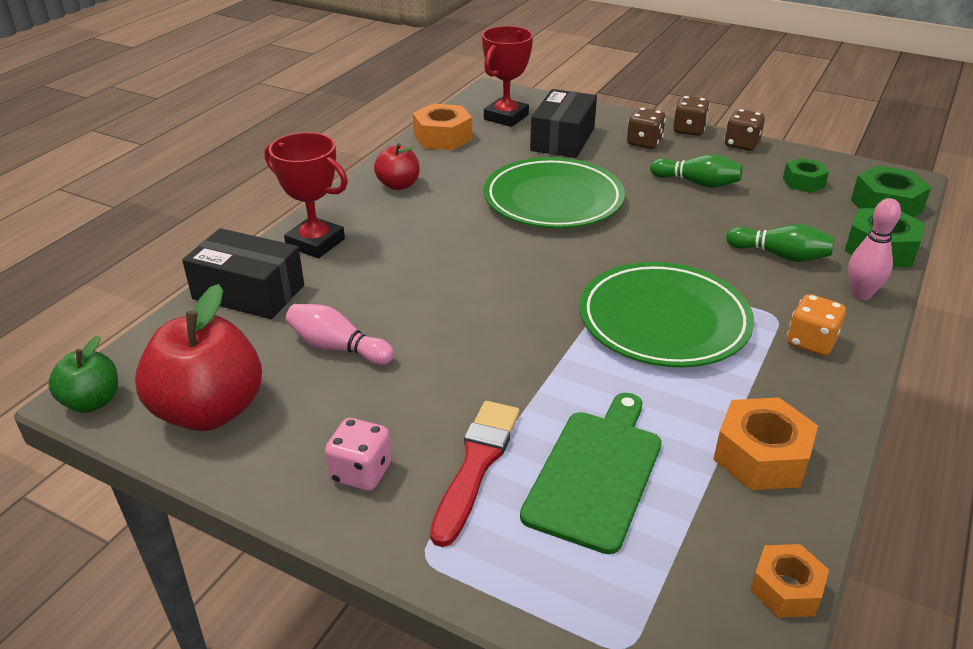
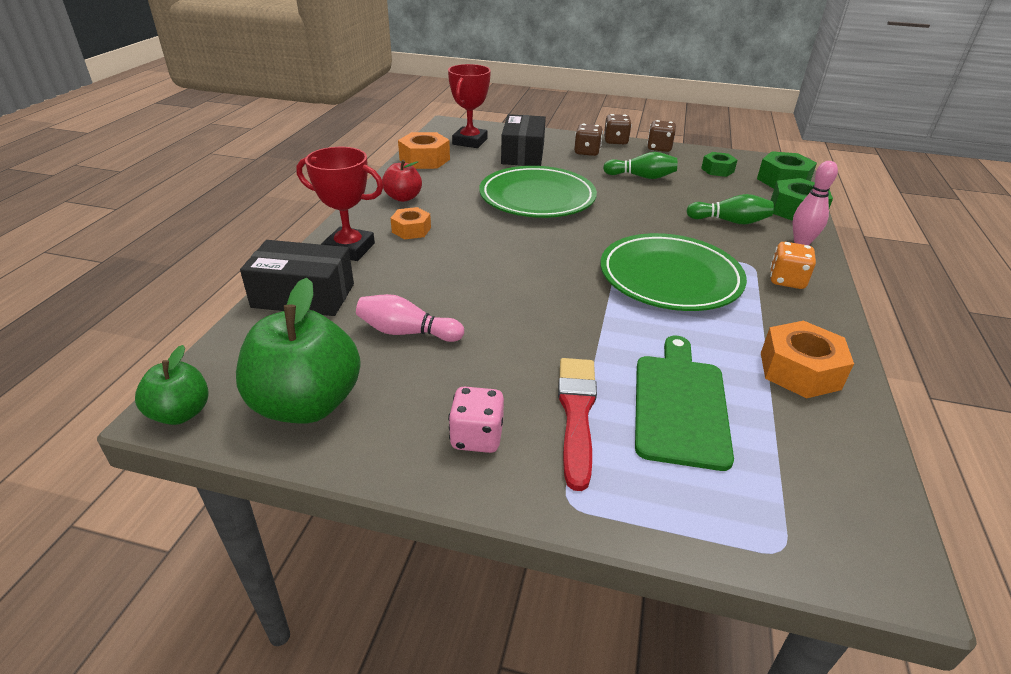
camera: 15 degrees left, 0 degrees up
(209, 411) = (307, 404): red apple -> green apple
(786, 589) = (877, 473): orange nut -> orange nut (411, 230)

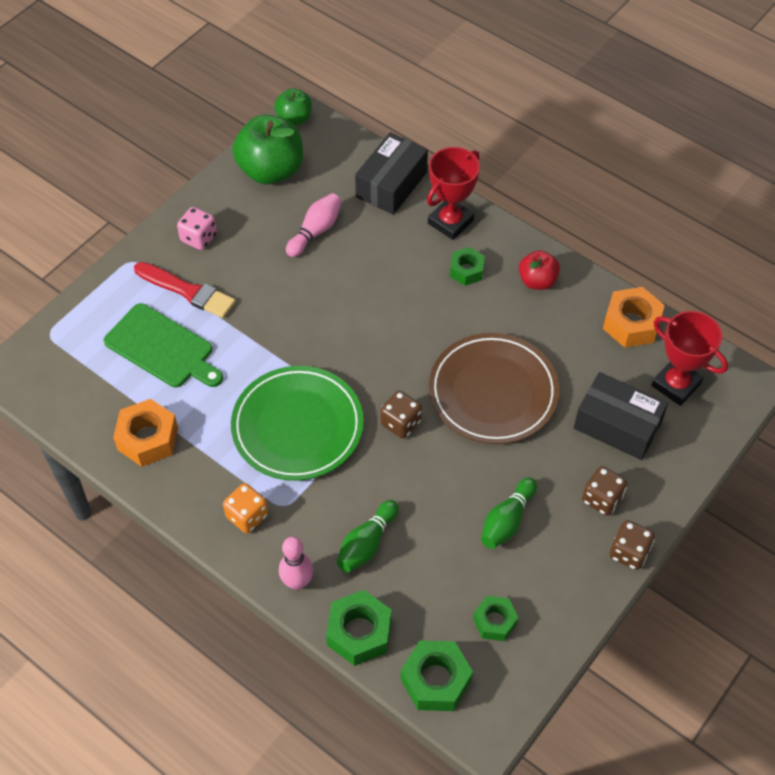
camera: 115 degrees right, 20 degrees up
(411, 230) = (466, 270): orange nut -> green nut
(537, 198) = (493, 392): green plate -> brown plate
(659, 148) = (588, 594): brown dice -> brown dice (400, 423)

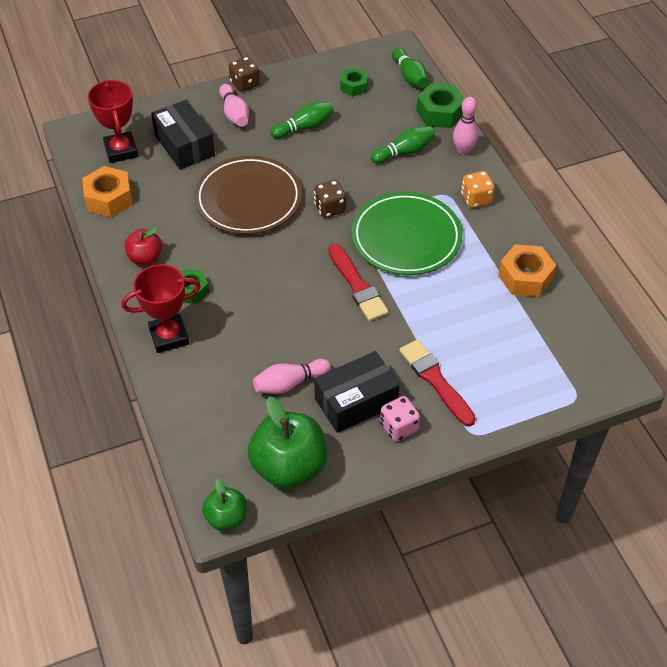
camera: 150 degrees left, 5 degrees down
(162, 348) = (482, 341): green cutting board -> none
(315, 348) = (357, 285): none -> red brush
(391, 184) = (189, 396): black box -> black box (356, 401)
(435, 680) = (409, 76): green nut -> green bowling pin
(602, 499) = (234, 114): brown dice -> pink bowling pin

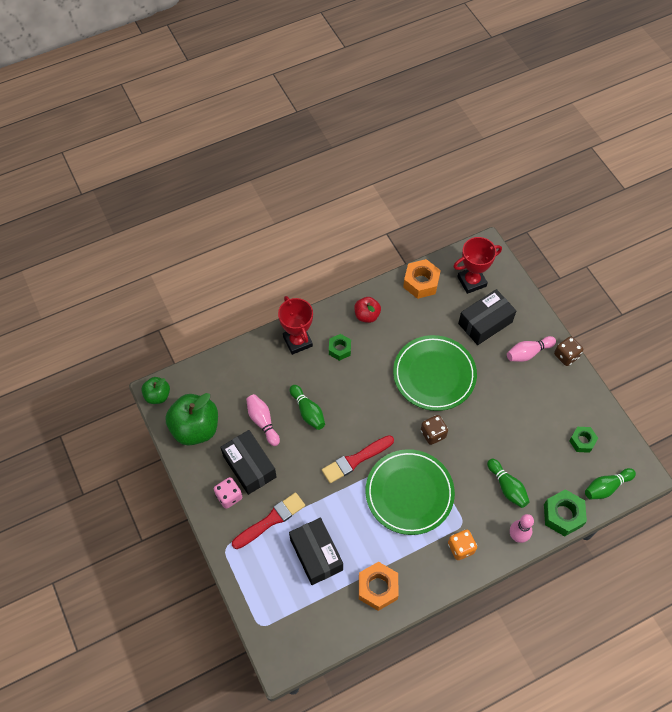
camera: 85 degrees right, 10 degrees up
(248, 199) = (434, 375): brown plate -> green plate
(304, 127) = (522, 406): green bowling pin -> green bowling pin (308, 411)
(483, 334) = (316, 555): none -> black box

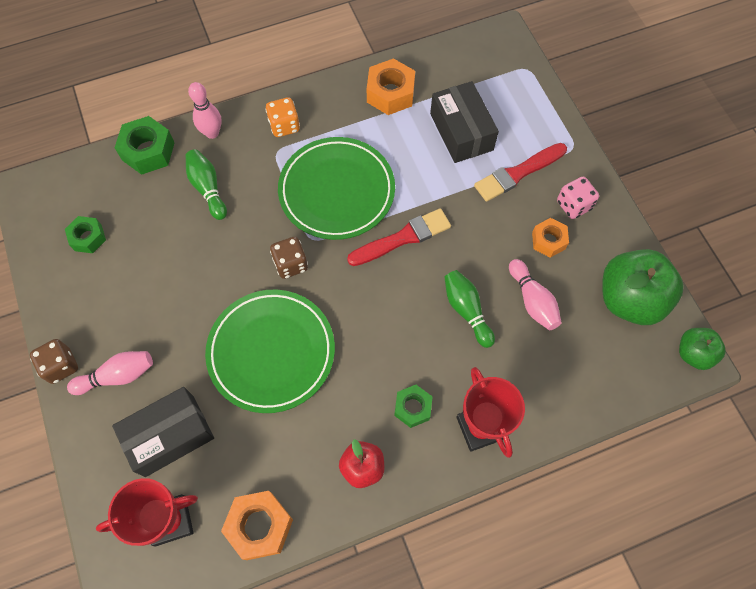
camera: 175 degrees left, 5 degrees up
(249, 466) = (548, 241): black box -> orange nut
(606, 487) = (80, 179): green bowling pin -> none

